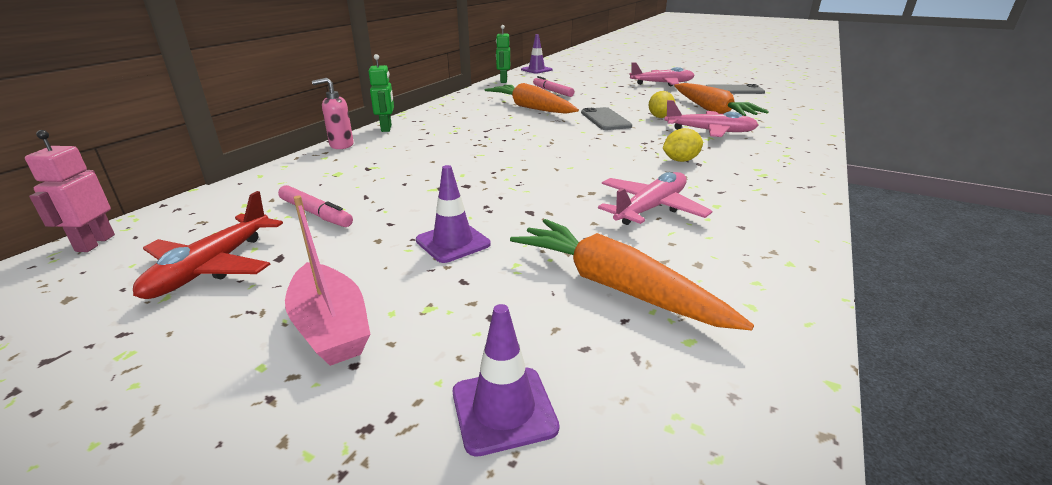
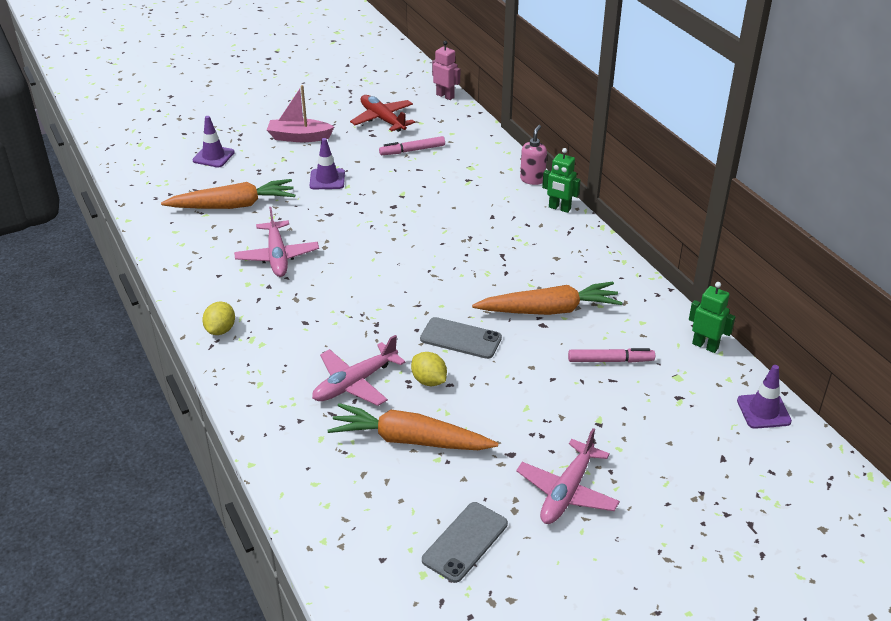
camera: 125 degrees right, 10 degrees up
(680, 160) = (321, 316): yellow lemon -> yellow lemon (221, 330)

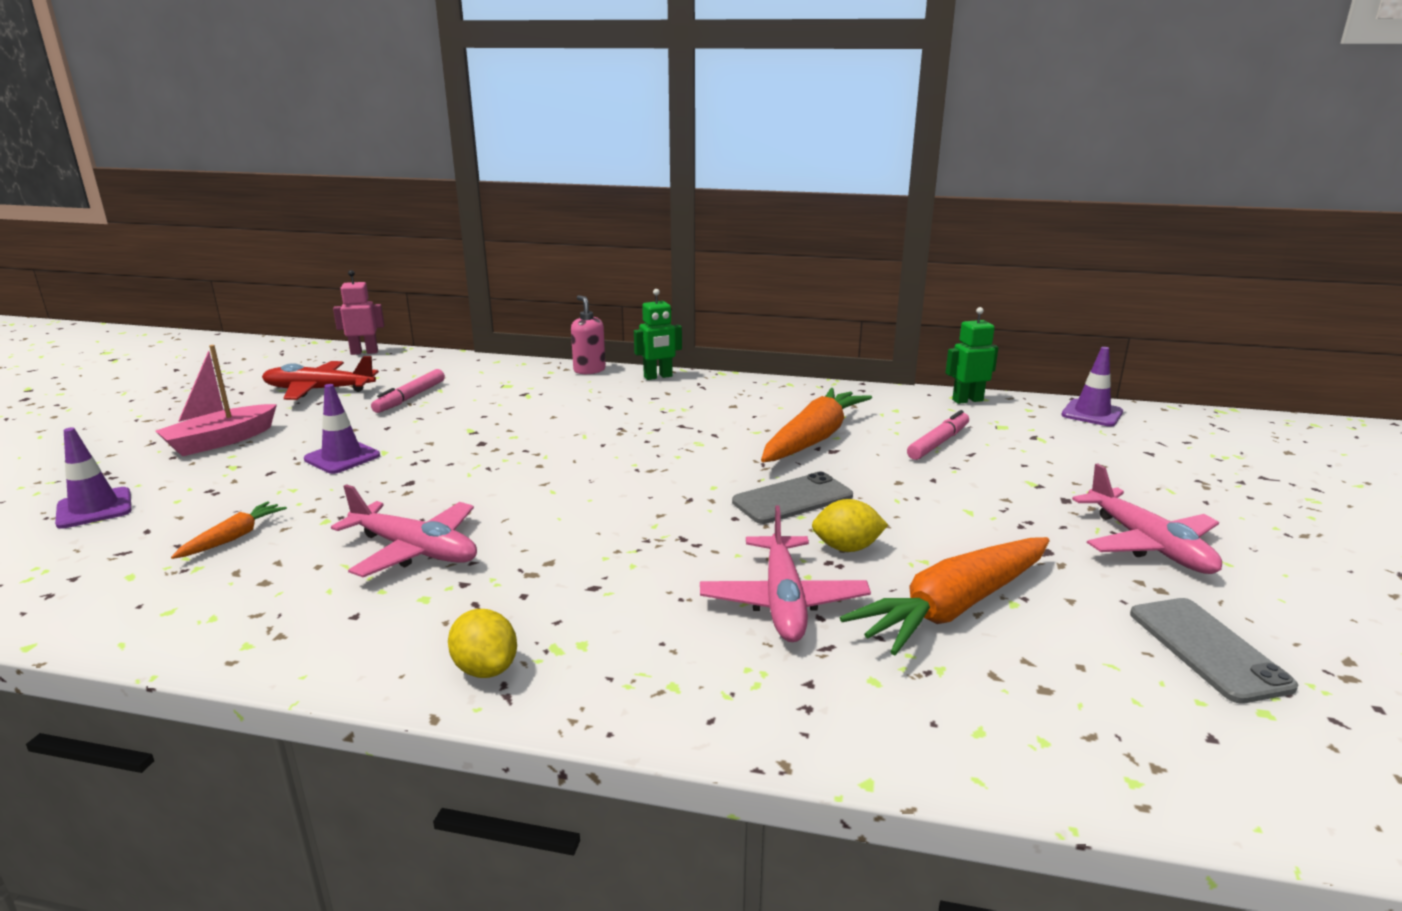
camera: 50 degrees left, 15 degrees down
(233, 205) = (233, 538): orange carrot -> orange carrot, size x0.48

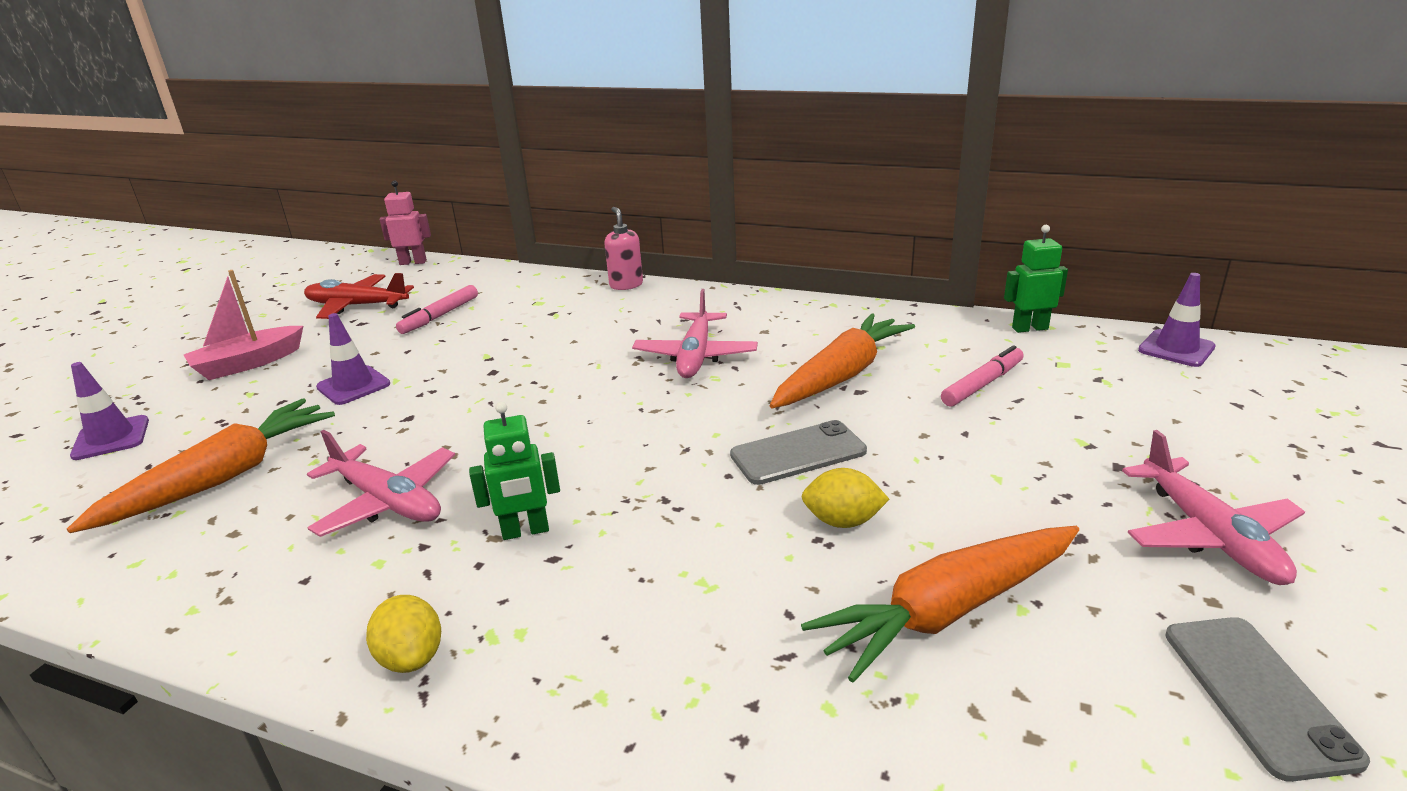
camera: 10 degrees right, 5 degrees up
(233, 538) = (222, 478): orange carrot -> orange carrot, size x2.09
(658, 377) = (694, 294): green robot -> green robot (525, 531)
(783, 601) = (752, 589): pink plane -> pink plane (695, 356)

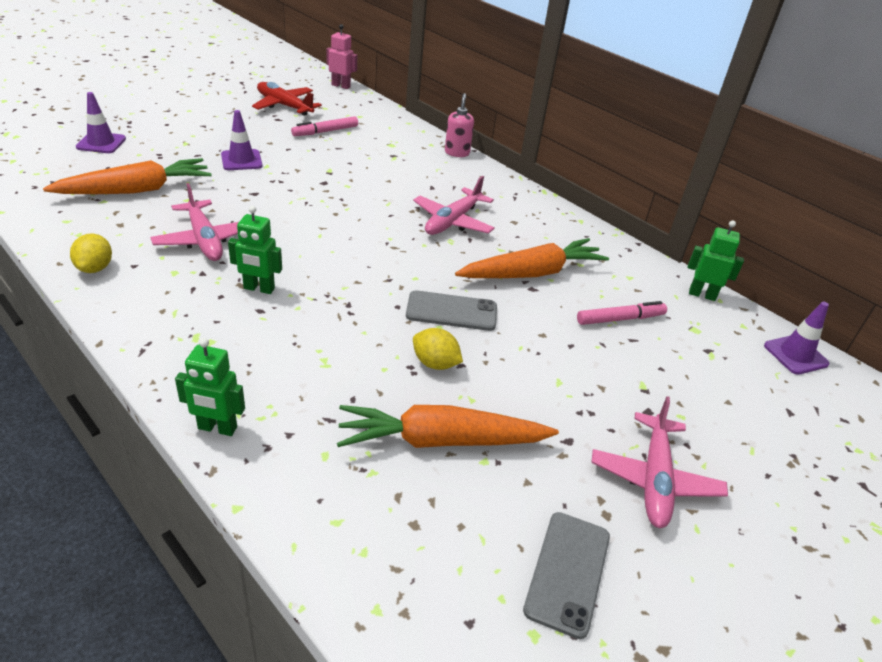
camera: 20 degrees right, 10 degrees up
(248, 363) = (198, 123): pink boat -> none
(412, 657) = (151, 329): yellow lemon -> yellow lemon (95, 268)
(644, 751) = (217, 428): none -> green robot

